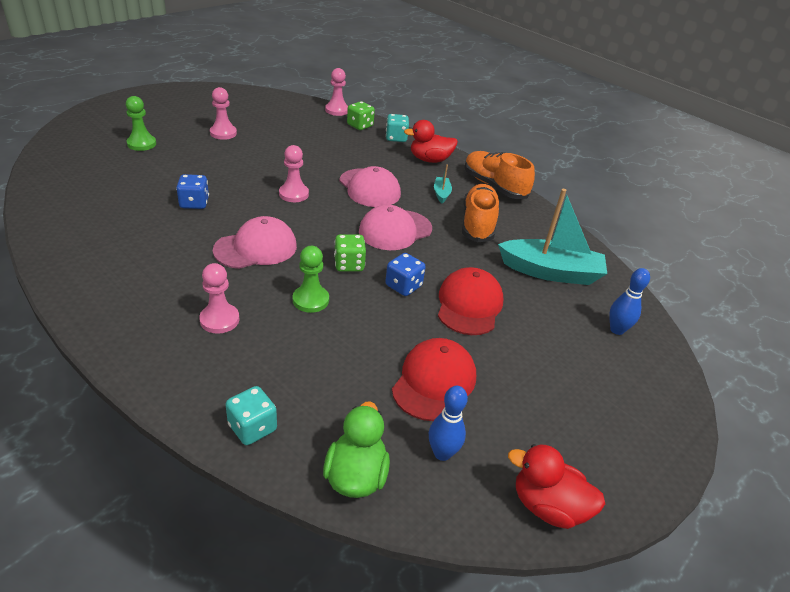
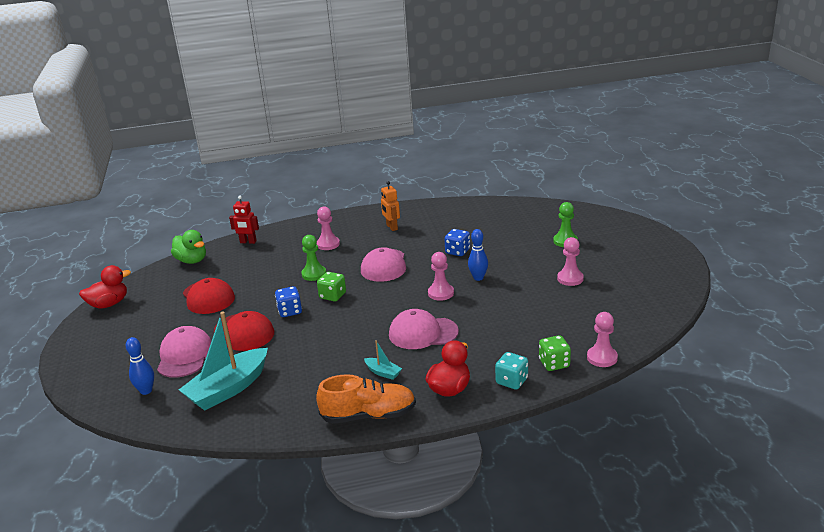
camera: 130 degrees right, 10 degrees down
(141, 273) = (391, 227): none -> orange robot
(252, 428) = (248, 242): turquoise dice -> red robot
(395, 230) = (352, 327): pink cap -> pink cap (184, 355)
(442, 453) = (170, 285): blue bowling pin -> blue bowling pin (478, 278)
(478, 224) = (321, 376): orange shoe -> none

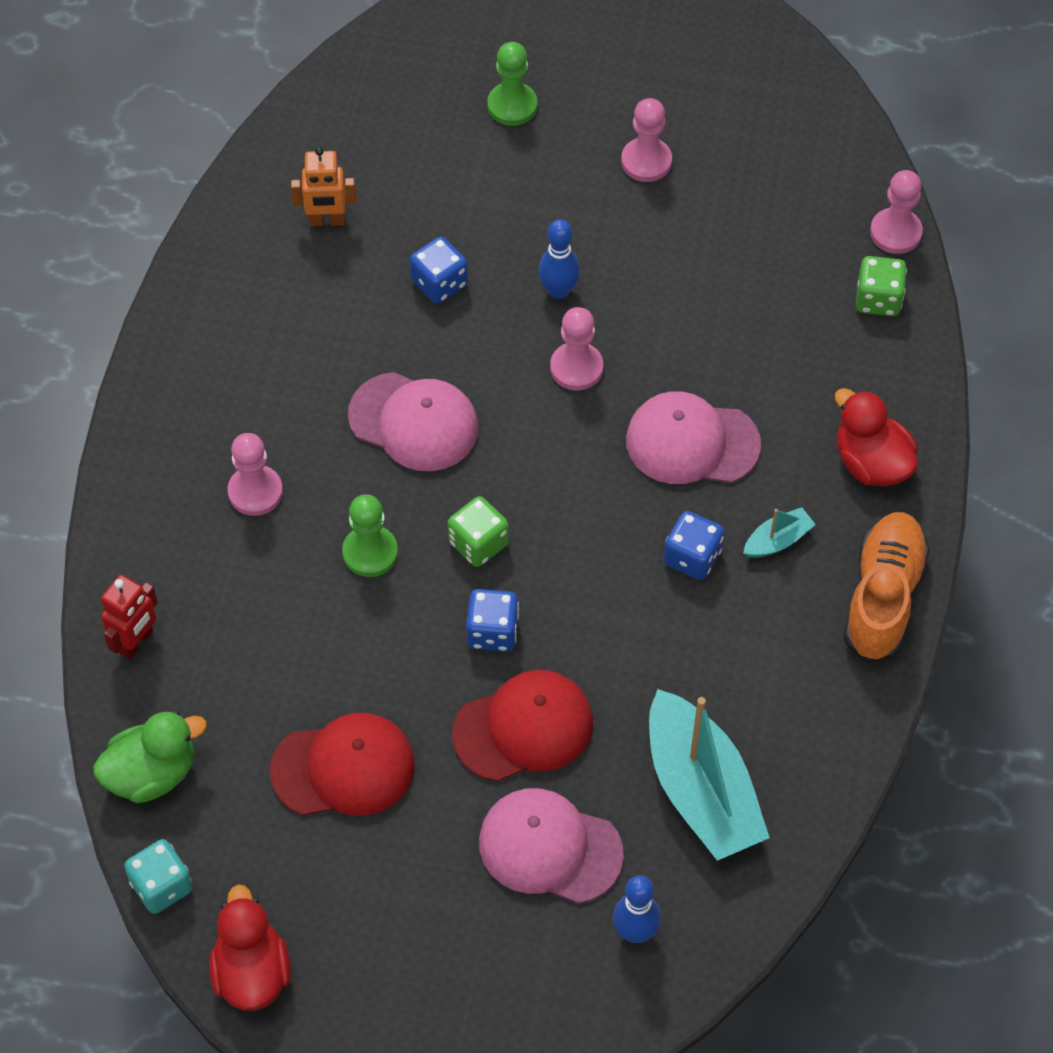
camera: 70 degrees left, 30 degrees up
(358, 351) = (692, 557): none -> blue dice
(391, 227) = (258, 355): orange robot -> orange robot (327, 221)
(423, 333) = (692, 442): pink cap -> pink cap turned 75 degrees clockwise
(511, 381) = (894, 373): turquoise dice -> turquoise dice (161, 886)

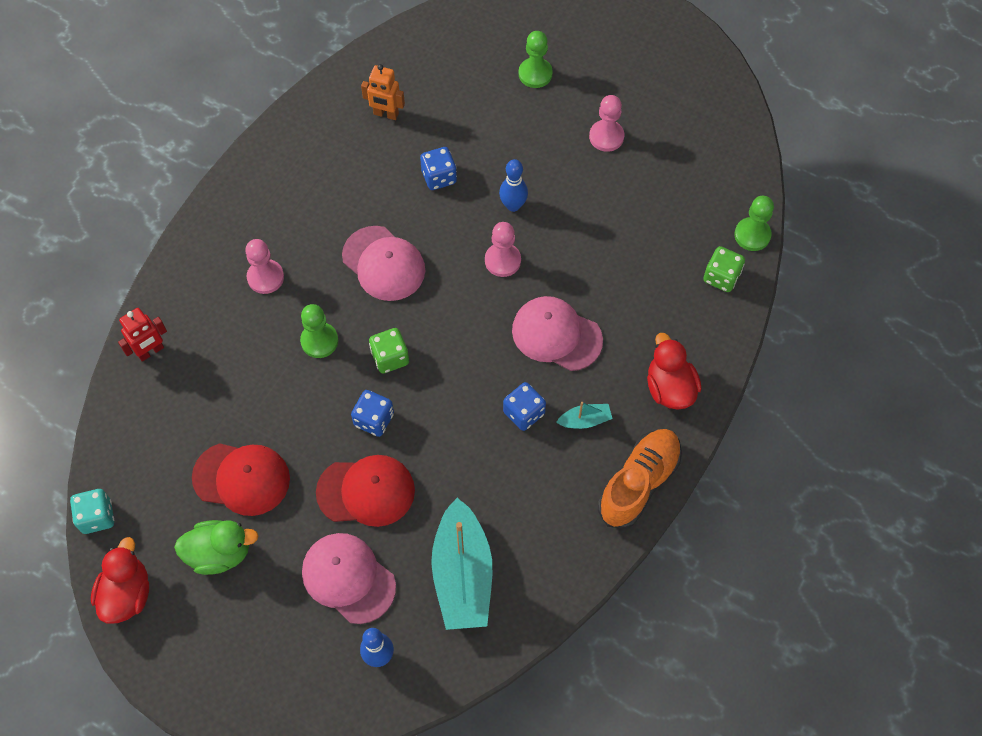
camera: 20 degrees right, 5 degrees up
(152, 773) = (123, 440): green duck -> green duck (220, 553)
(895, 232) = (752, 235): pink pawn -> green pawn

